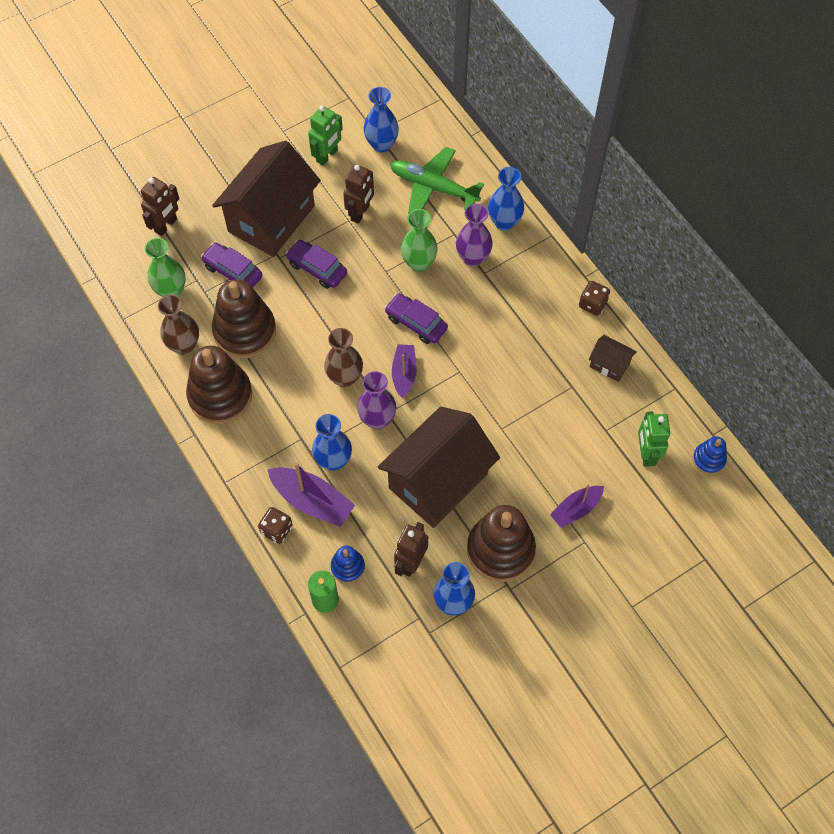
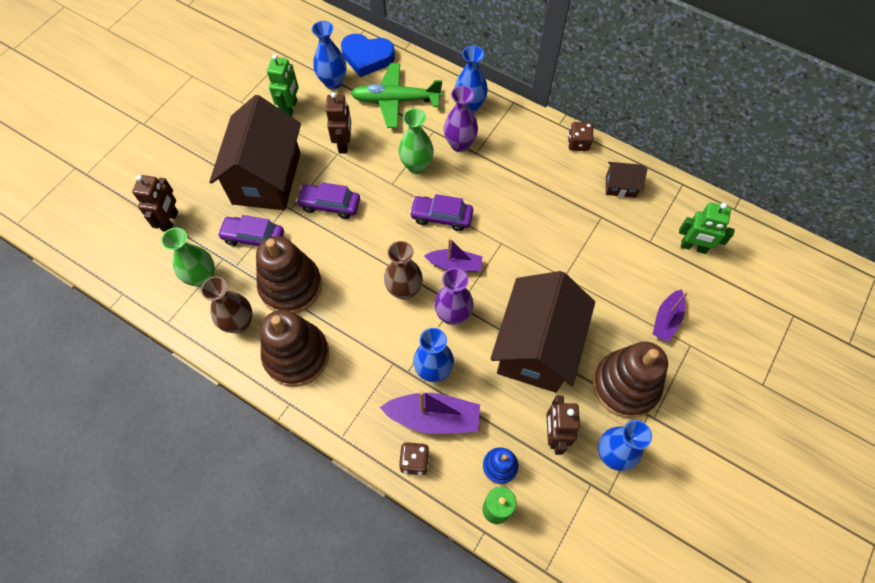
camera: 25 degrees left, 0 degrees up
(404, 373) = (455, 265): purple boat -> purple boat turned 120 degrees clockwise
(428, 131) = (367, 57): none -> blue heart
(646, 453) = (693, 247): green robot -> green robot turned 45 degrees counterclockwise
(708, 459) = (744, 231): blue stacking toy -> none

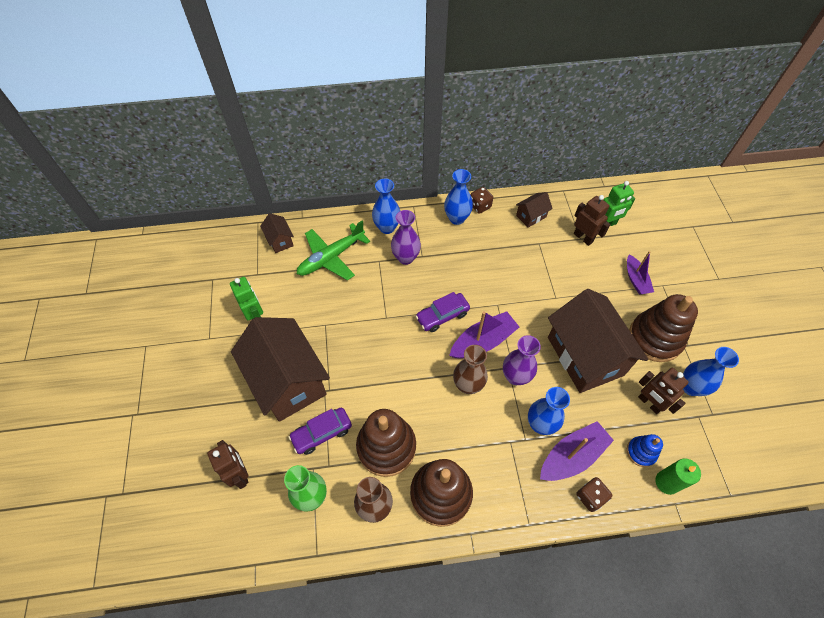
camera: 40 degrees left, 5 degrees down
(330, 205) = (356, 365): purple car -> none
(333, 82) = (271, 275): blue vase -> blue vase (457, 218)
(344, 144) = (323, 314): brown robot -> brown robot (583, 237)
(367, 57) = (280, 240): blue heart -> brown house
(416, 166) = (391, 293): green vase -> none
(455, 265) = (483, 342): purple boat -> purple boat, size x1.53

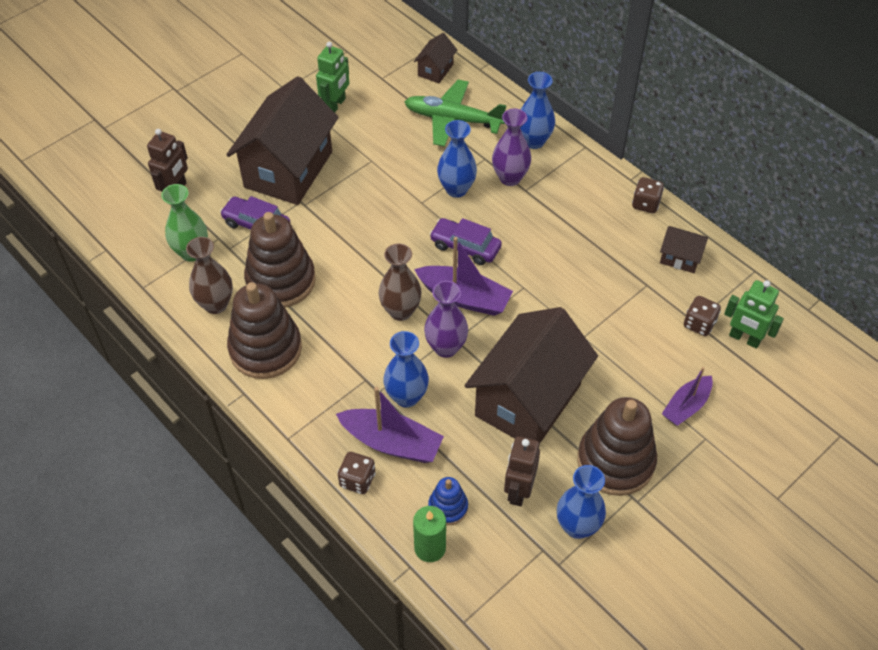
camera: 55 degrees right, 5 degrees down
(457, 218) = (606, 192): blue vase -> blue vase (456, 189)
(583, 237) = (699, 324): brown robot -> brown dice

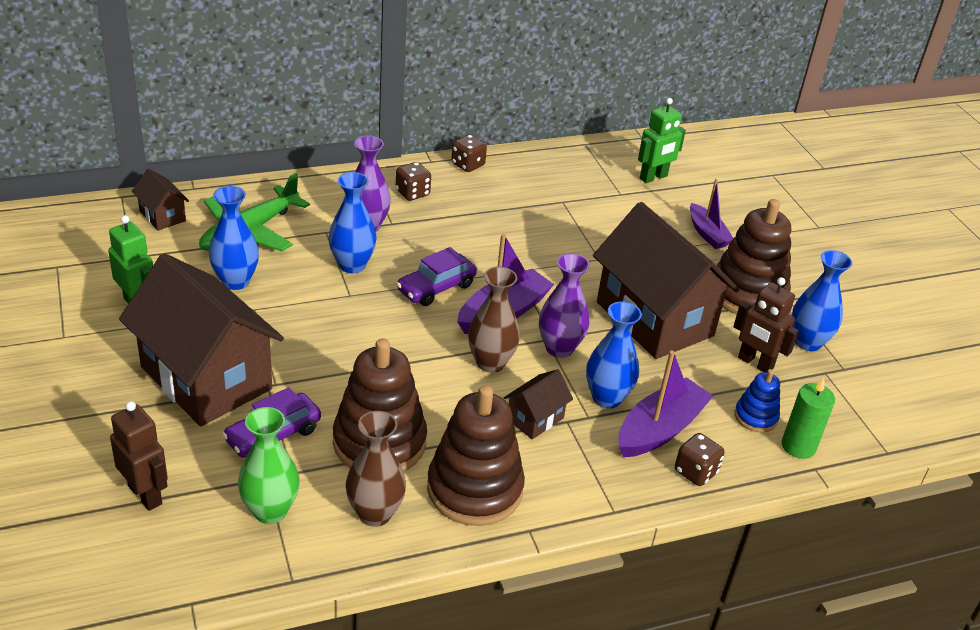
camera: 70 degrees left, 15 degrees down
(534, 141) = (331, 194): blue vase -> blue vase (235, 281)
(680, 258) = (545, 173): brown house -> brown house (535, 418)
(699, 324) = (624, 192): brown dice -> brown dice (412, 193)

